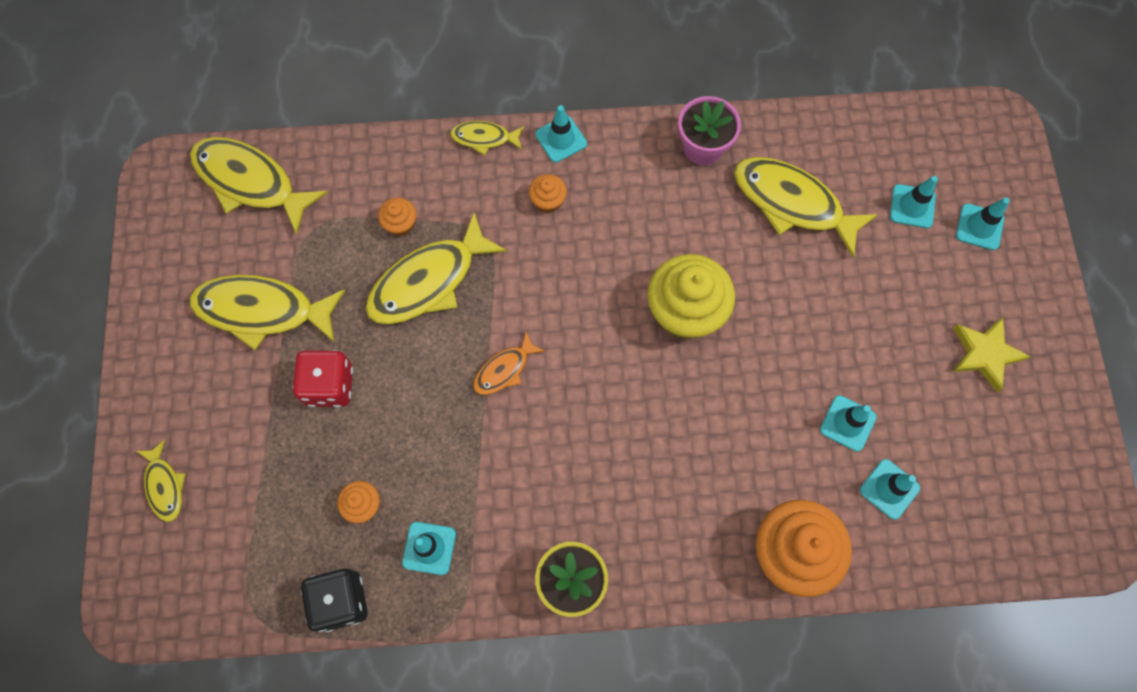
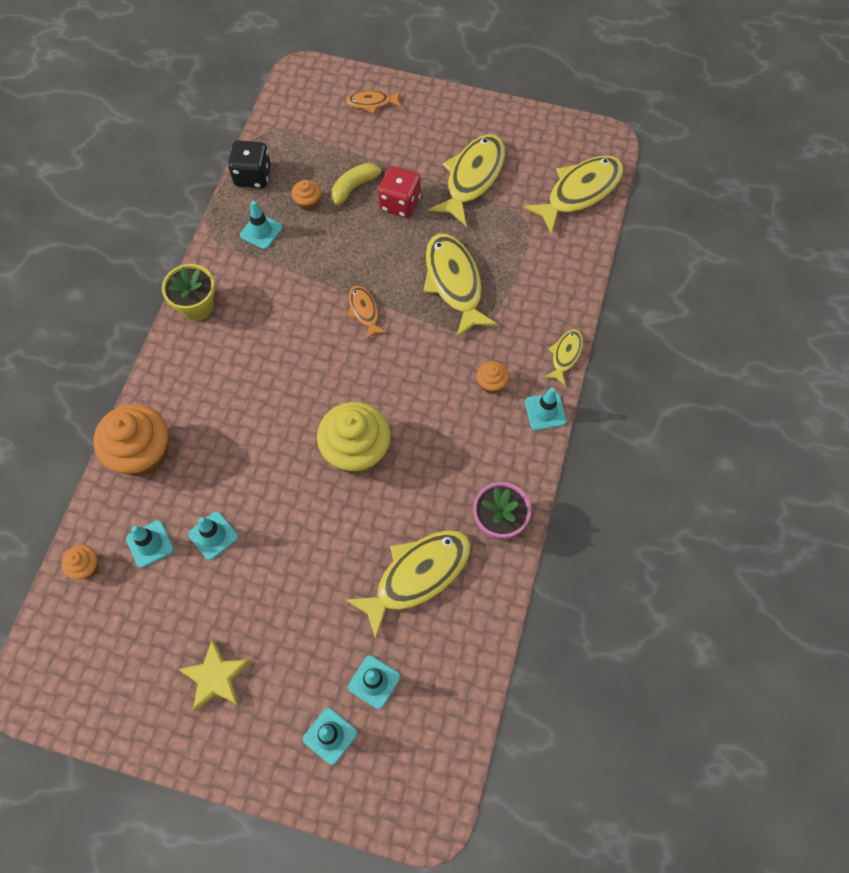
camera: 110 degrees right, 5 degrees down
(164, 485) = (371, 103): yellow fish -> orange fish
(319, 452) = (355, 187): none -> yellow banana
(400, 224) = (509, 277): orange cupcake -> orange cupcake (86, 567)

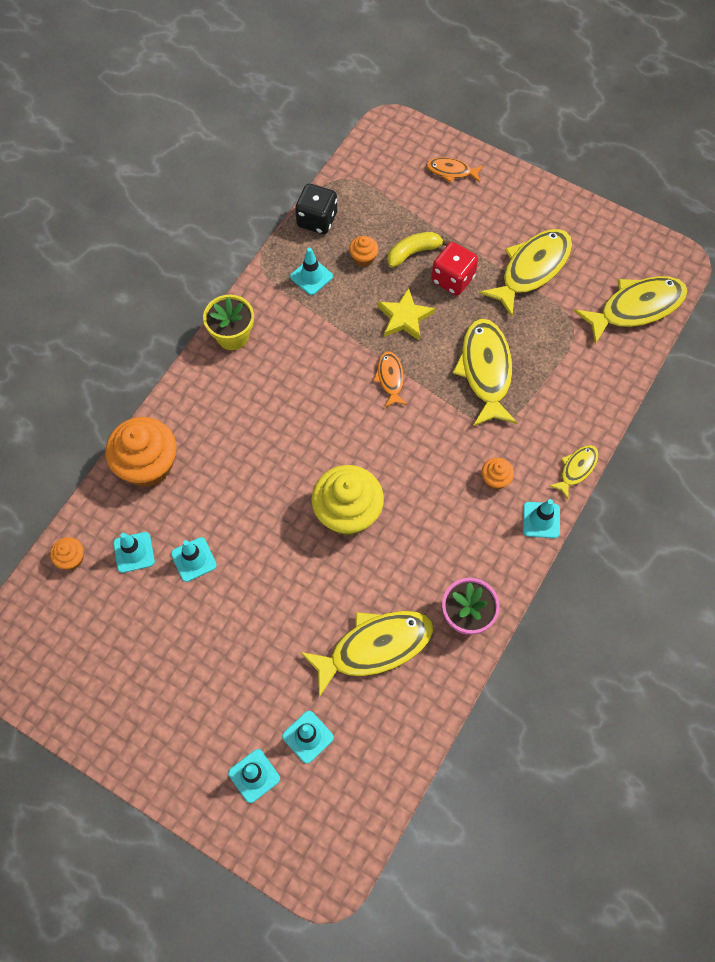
camera: 15 degrees right, 0 degrees up
(216, 677) = (163, 692): yellow star -> yellow star (404, 317)

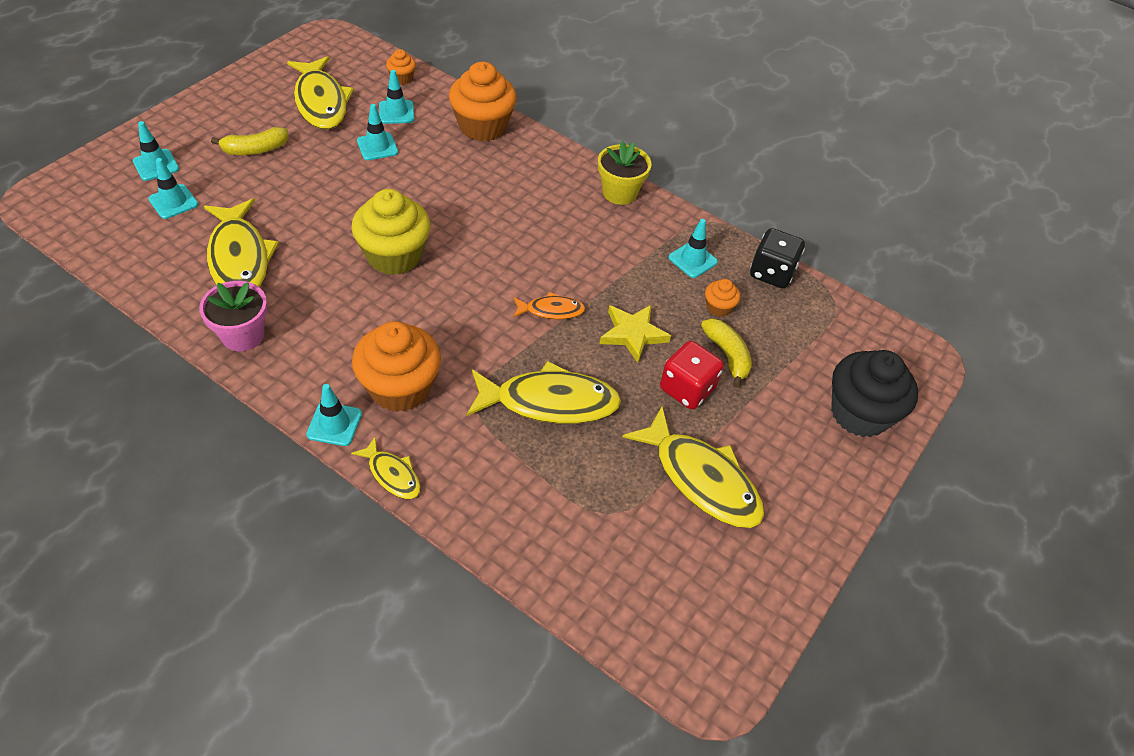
camera: 90 degrees right, 15 degrees down
(214, 680) = (255, 150): none -> yellow banana
(451, 171) = (859, 413): orange fish -> black cupcake
(495, 479) = (400, 388): orange cupcake -> orange cupcake, size x2.16
(636, 308) = (632, 601): yellow fish -> yellow fish (321, 102)

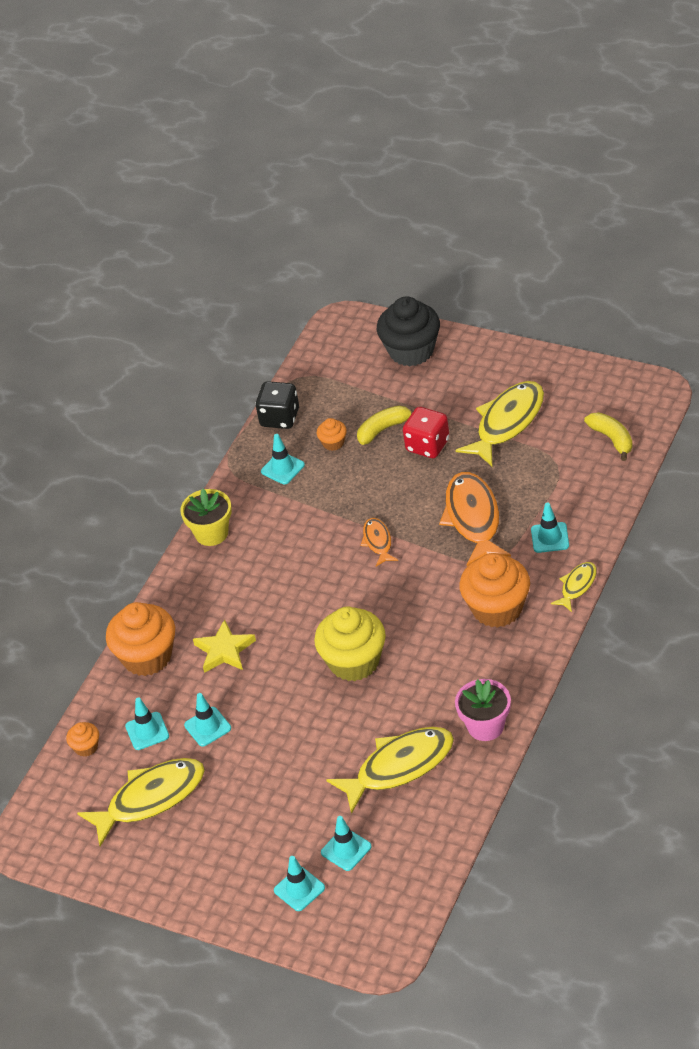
camera: 90 degrees left, 5 degrees down
(255, 150) = (247, 820): yellow banana -> yellow banana (612, 439)
(334, 424) = (548, 634): turquoise traffic cone -> turquoise traffic cone (550, 537)
(549, 402) = (473, 518): yellow fish -> orange fish
(632, 334) = (384, 487): yellow star -> yellow star (224, 650)

